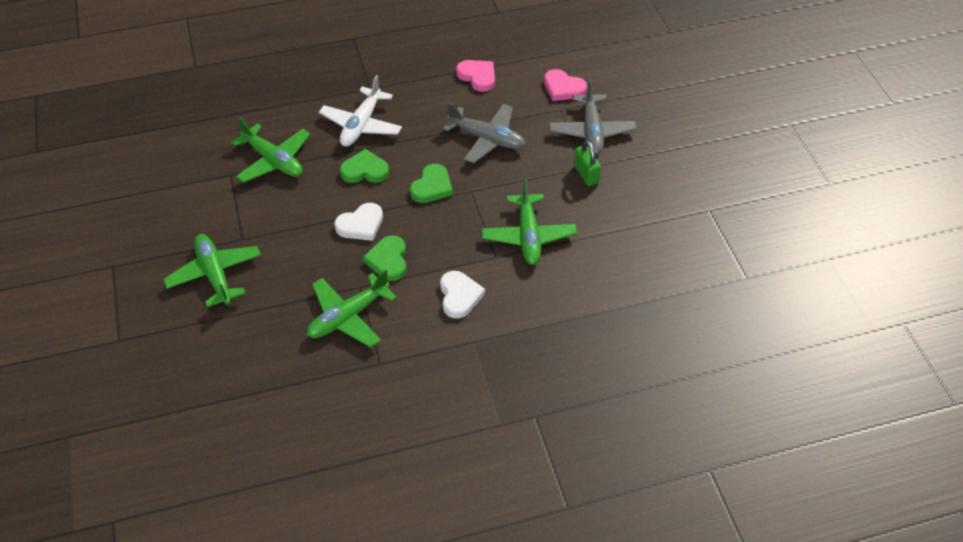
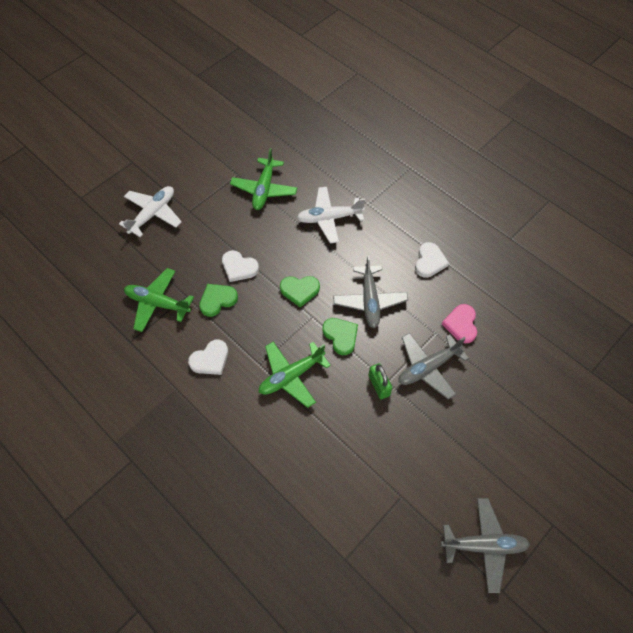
camera: 60 degrees right, 10 degrees up
(215, 274) = (153, 214): green plane -> white plane
(365, 170) = (289, 243): green heart -> green heart (341, 336)
(477, 76) = (429, 262): pink heart -> white heart
(586, 174) = (379, 385): green padlock -> green padlock turned 60 degrees counterclockwise
(784, 175) = (484, 545): none -> grey plane

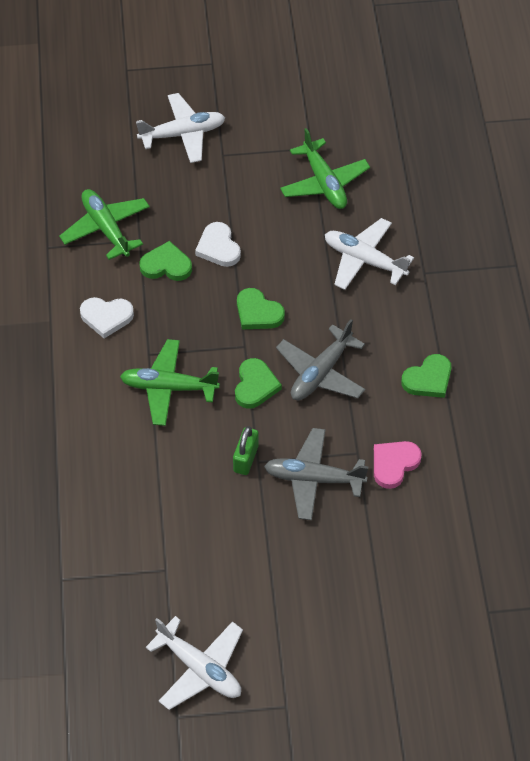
camera: 40 degrees right, 5 degrees down
(264, 189) = (324, 183): green plane -> green plane turned 75 degrees counterclockwise
(429, 262) = (428, 379): white heart -> green heart
(484, 545) = (199, 668): grey plane -> white plane

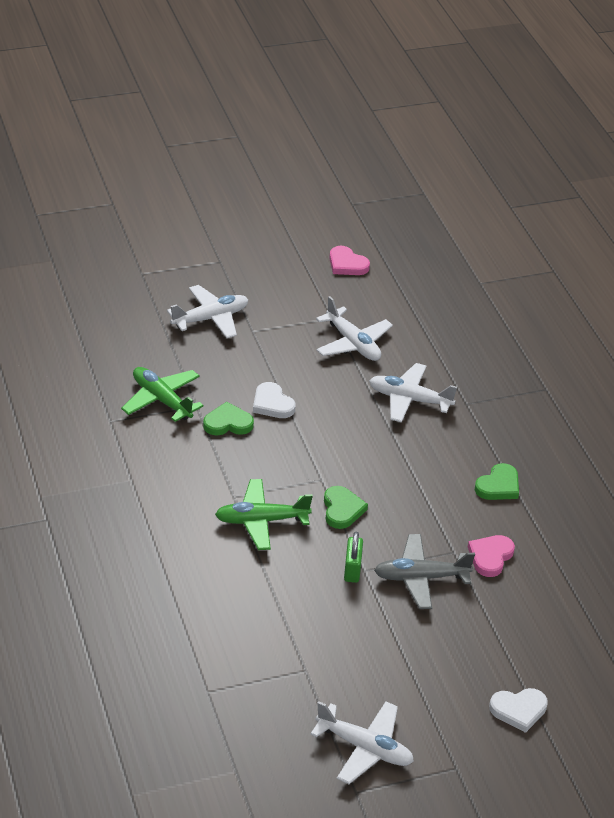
camera: 15 degrees left, 15 degrees down
(106, 317) = (184, 471): white heart -> white heart (518, 710)
(258, 312) = (325, 451): green heart -> none
(321, 373) = (399, 492): grey plane -> none
(324, 183) = (353, 343): green plane -> white plane
(346, 82) = (347, 264): none -> pink heart

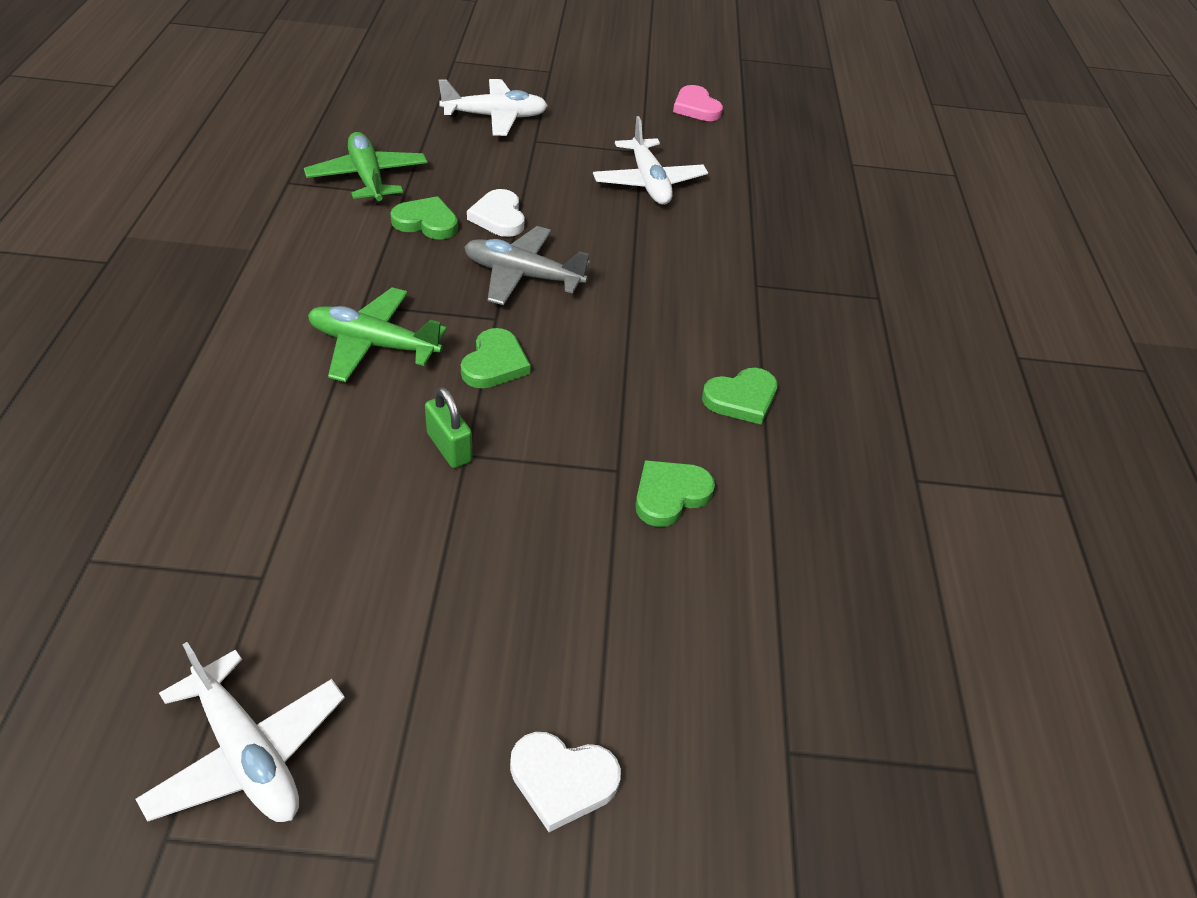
camera: 20 degrees right, 5 degrees up
(352, 569) = (449, 447): green padlock -> green padlock turned 60 degrees counterclockwise
(409, 399) = (680, 259): white plane -> none
(421, 578) = (542, 492): grey plane -> grey plane (523, 276)
(490, 557) = (670, 495): pink heart -> green heart

